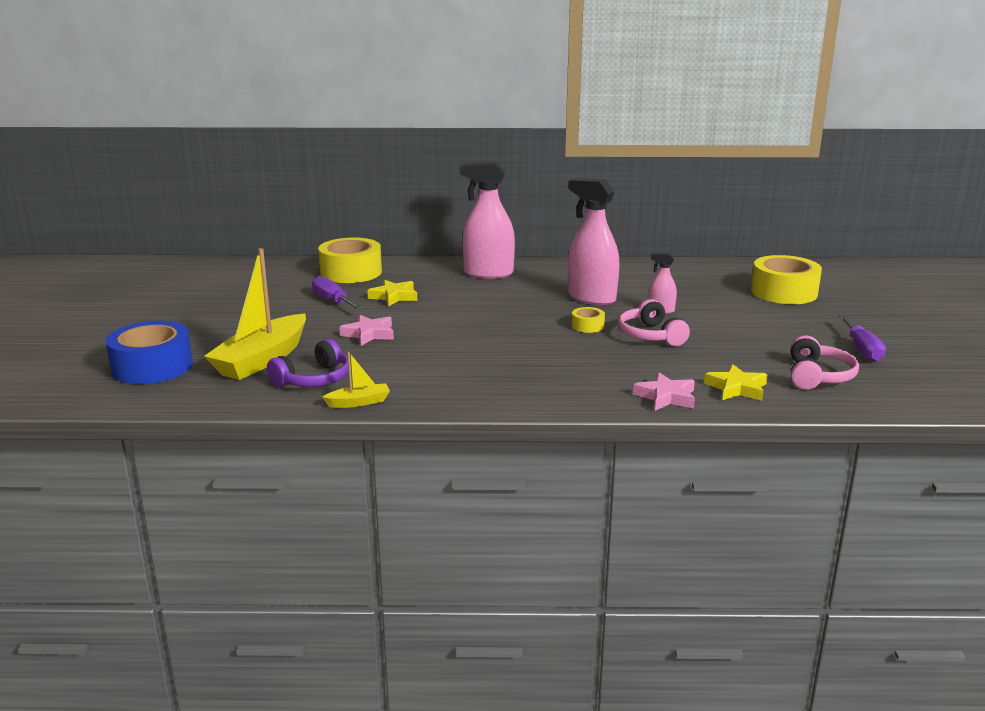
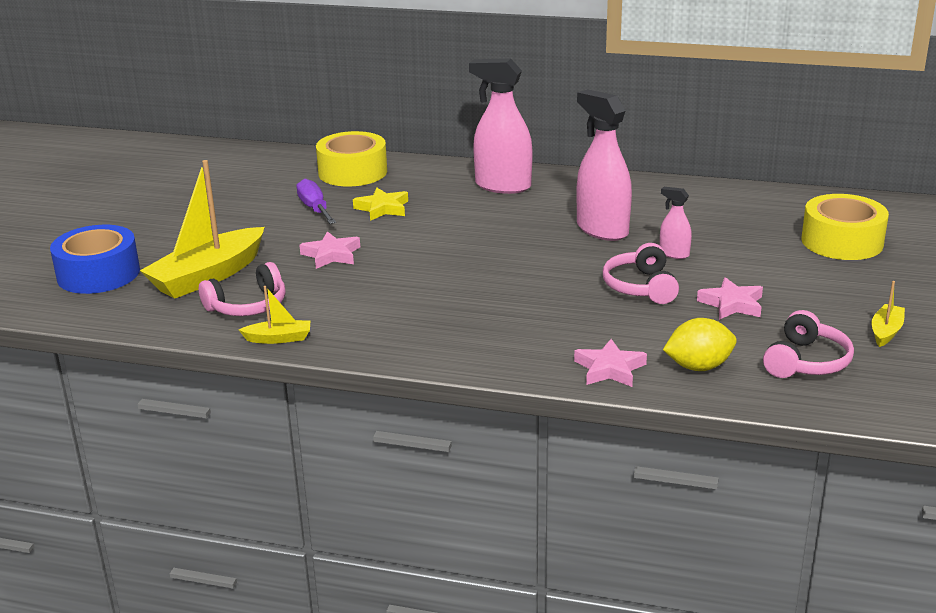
camera: 15 degrees right, 5 degrees up
(314, 379) = (248, 305): purple headphones -> pink headphones
(587, 326) = (575, 267): yellow tape -> none
(731, 341) = (732, 304): none -> pink star
(737, 388) = (698, 367): yellow star -> yellow lemon
(862, 350) = (886, 332): purple screwdriver -> yellow boat

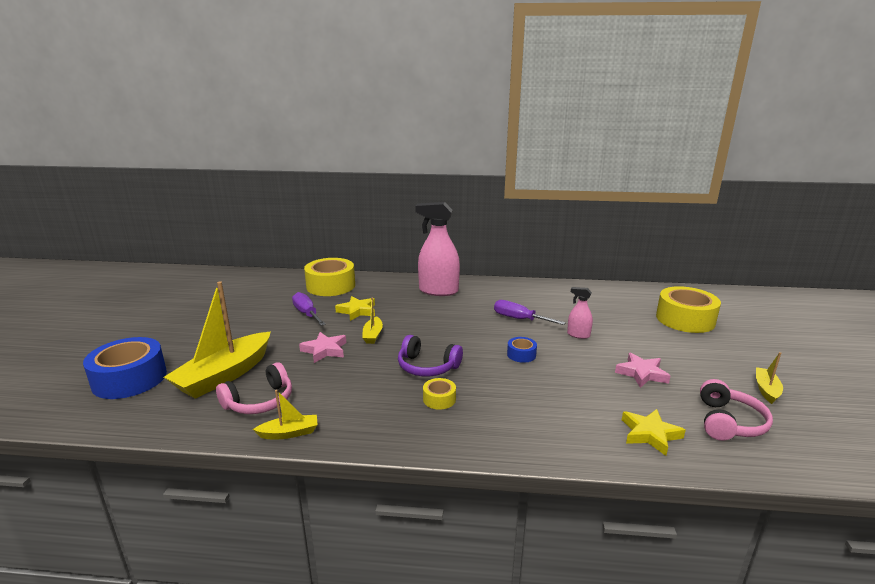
camera: 10 degrees left, 5 degrees down
(396, 240) = (373, 335): none -> yellow boat
(456, 280) = (427, 366): none -> purple headphones
(459, 316) = (439, 399): none -> yellow tape
(584, 273) = (521, 354): none -> blue tape
(602, 230) = (519, 319): pink spray bottle -> purple screwdriver
(610, 369) = (580, 442): pink star -> none
(641, 287) = (568, 363): pink headphones -> none
(698, 367) = (650, 434): yellow lemon -> yellow star

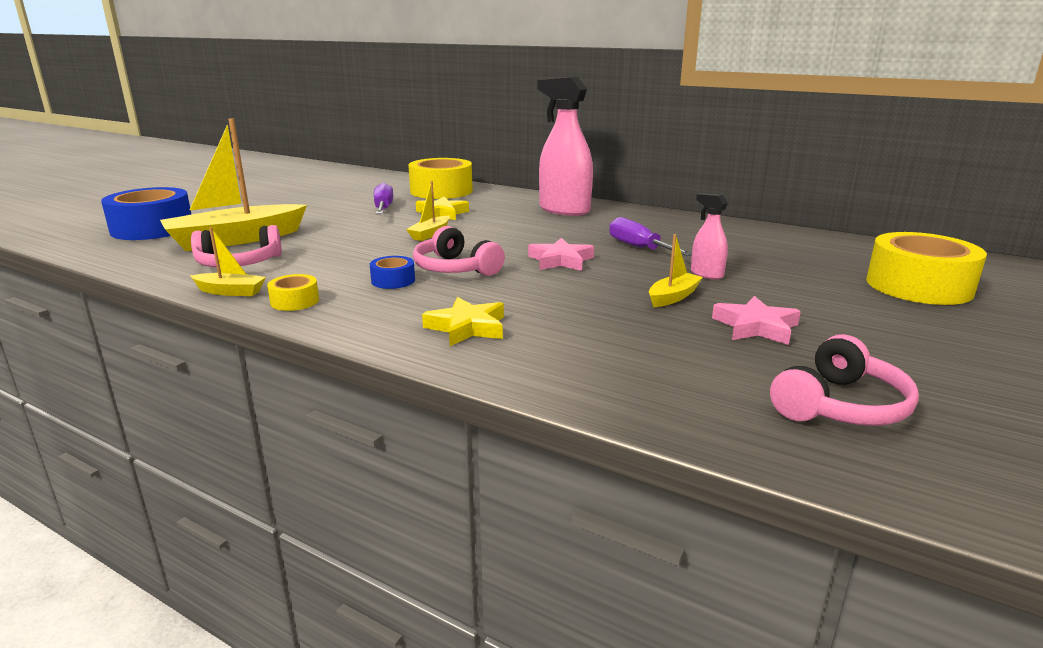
camera: 25 degrees right, 0 degrees up
(325, 350) = (360, 238): pink star -> pink star (560, 260)
(427, 366) = (455, 269): purple headphones -> pink headphones
(439, 399) = (429, 297): yellow tape -> yellow tape (294, 301)
(521, 354) = (594, 278): blue tape -> blue tape (393, 280)
(650, 434) = (678, 388): yellow star -> yellow star (467, 327)
(766, 390) = (973, 386): yellow boat -> yellow boat (673, 297)

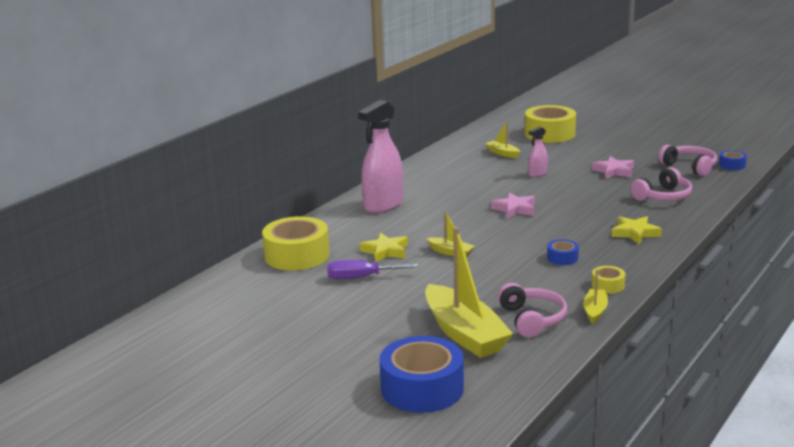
camera: 85 degrees left, 0 degrees up
(455, 269) = (535, 240): pink headphones -> pink headphones (663, 196)
(639, 248) = (486, 187): purple screwdriver -> none
(673, 297) = (577, 184): yellow boat -> yellow boat (503, 153)
(906, 470) = (732, 165): none -> blue tape

